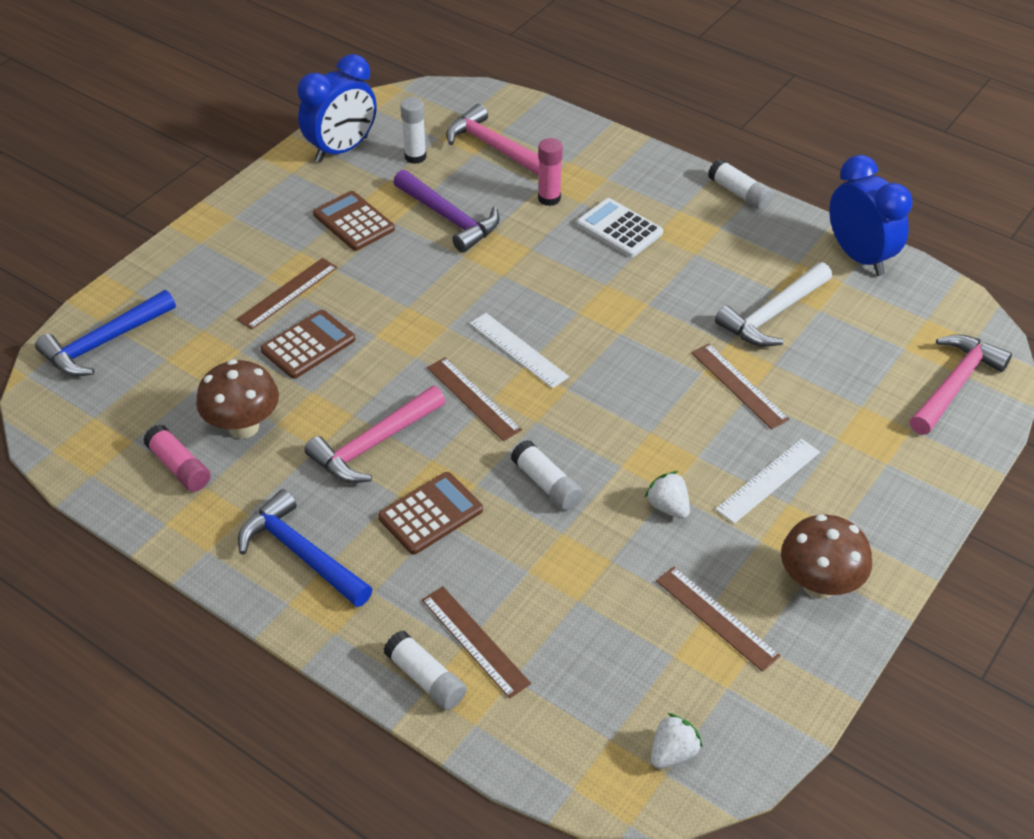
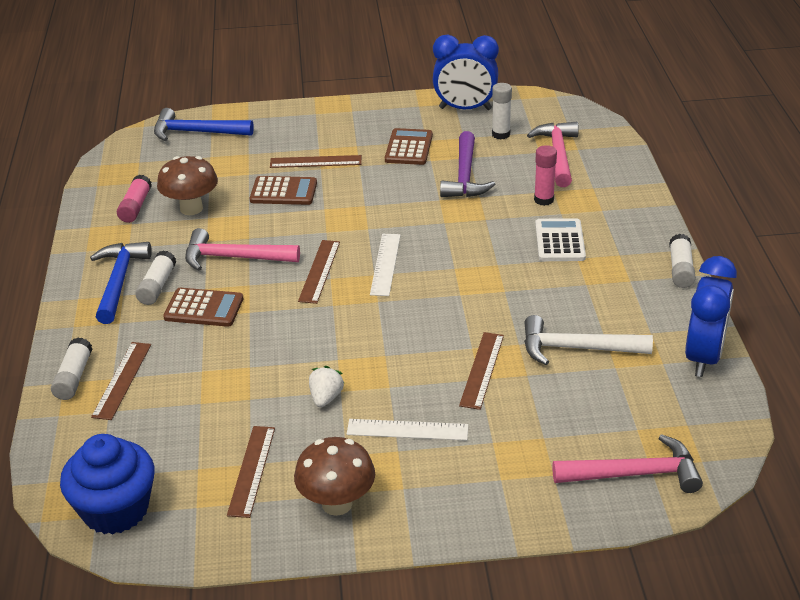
camera: 50 degrees right, 10 degrees down
(546, 484) = (283, 338): white glue stick -> white glue stick (157, 286)
(673, 753) = (115, 510): white strawberry -> blue cupcake

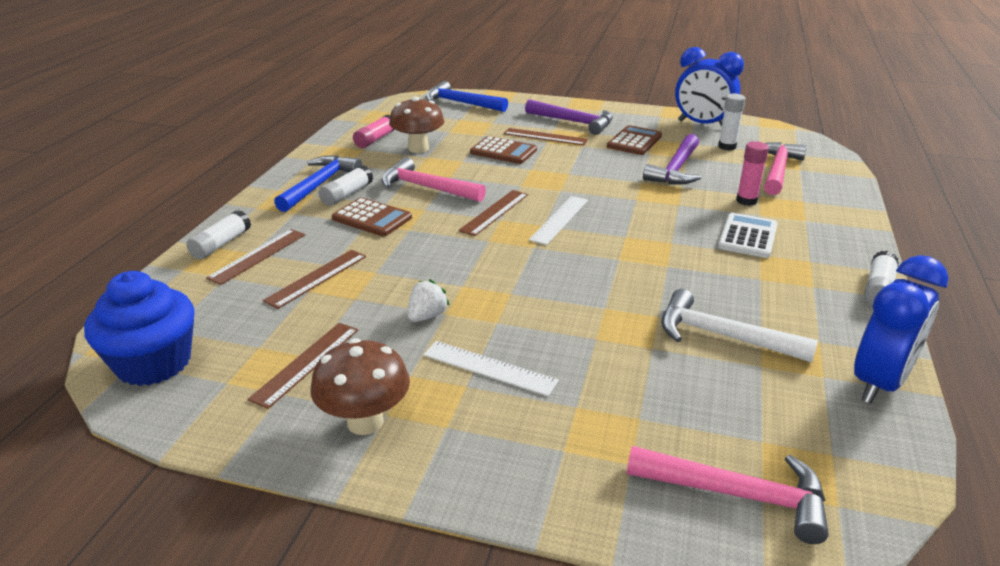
camera: 20 degrees right, 5 degrees down
(334, 134) = (573, 122): none -> purple hammer
(482, 370) = (604, 331): brown ruler -> brown ruler (317, 278)

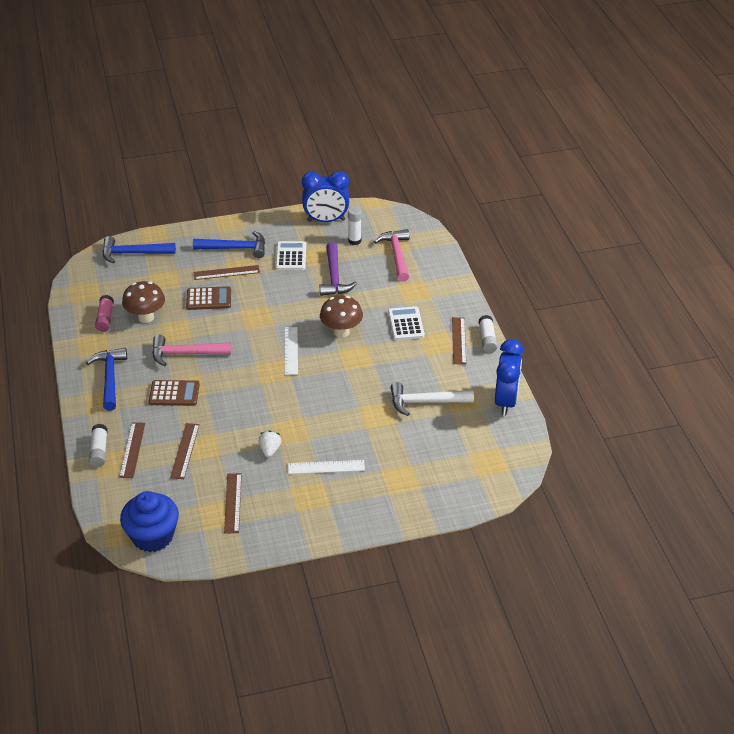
camera: 30 degrees left, 10 degrees up
(347, 194) = (137, 379): white glue stick -> none
(365, 422) = (291, 519): brown mushroom -> brown mushroom (341, 332)
(494, 212) = (247, 359): brown ruler -> brown ruler (459, 340)
(573, 122) = (235, 248): purple hammer -> blue hammer
(634, 141) = (291, 256): brown calculator -> white calculator
(737, 494) = (469, 482): pink hammer -> none
(746, 201) = (391, 292): pink glue stick -> none

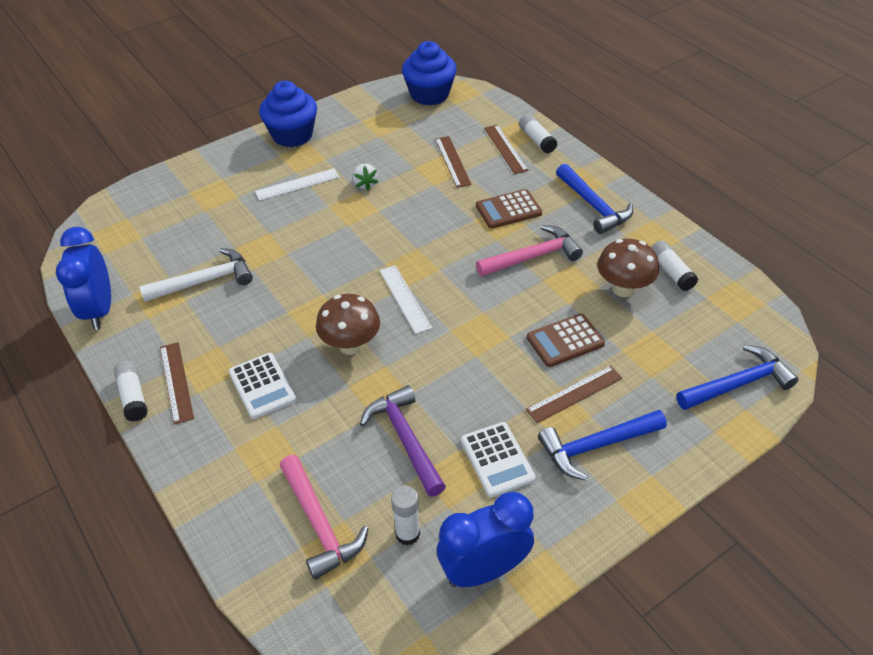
camera: 160 degrees right, 5 degrees up
(105, 318) = (671, 272): pink glue stick -> white glue stick
(233, 503) = (374, 133): brown ruler -> none
(308, 525) = (292, 135): none -> blue cupcake

